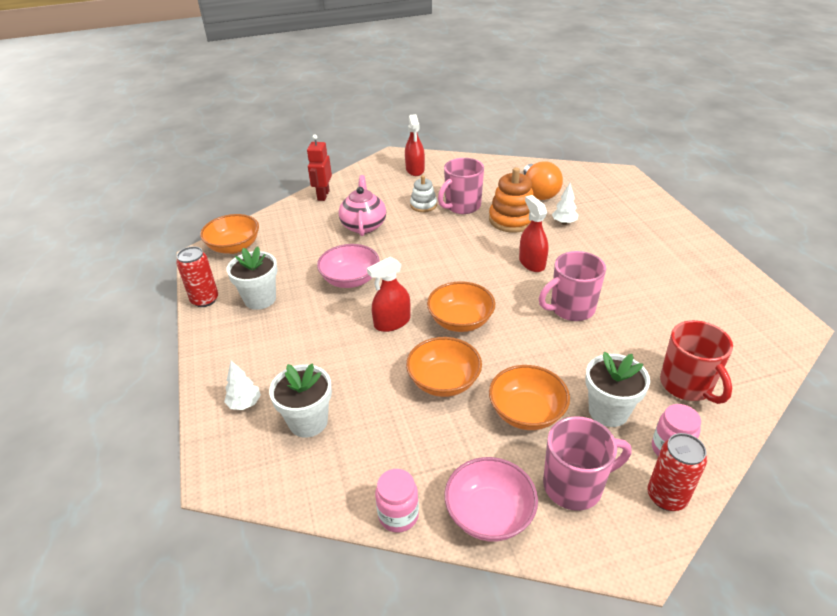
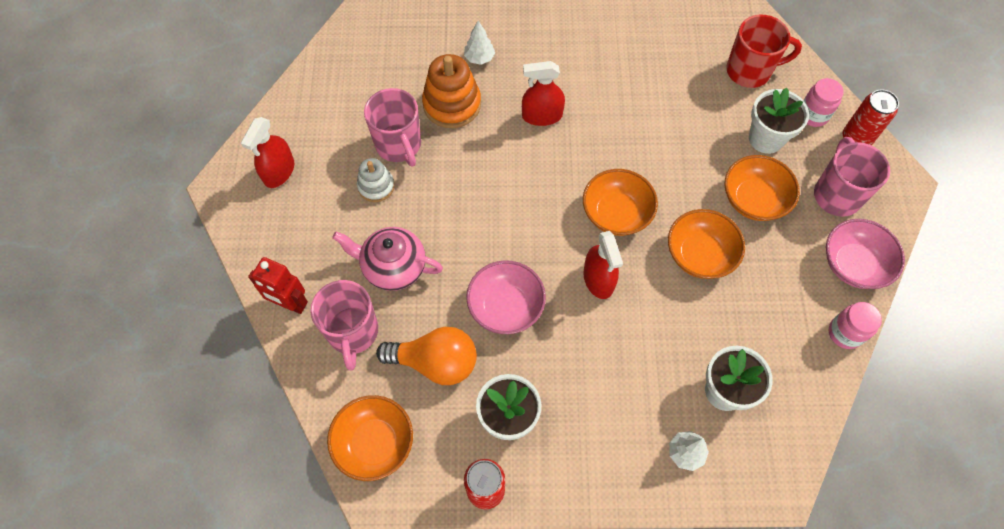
camera: 75 degrees left, 25 degrees up
(415, 170) = (279, 171): red spray bottle -> red spray bottle turned 105 degrees clockwise
(538, 192) = (406, 57): orange light bulb -> orange light bulb (435, 362)
(571, 309) = (628, 111): pink mug -> pink mug (353, 332)

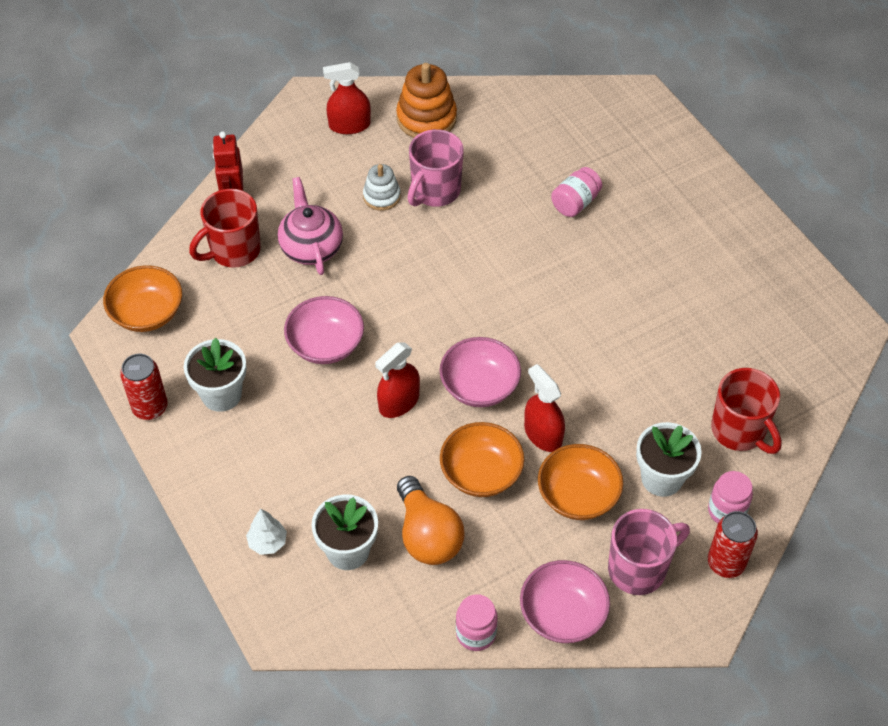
camera: 60 degrees right, 10 degrees down
(353, 332) = (234, 250): pink mug -> red mug
(435, 362) = (242, 319): orange light bulb -> orange light bulb (427, 535)
(452, 104) = (507, 207): orange stacking toy -> orange stacking toy (426, 118)
(479, 58) = (575, 202): white tree -> pink jar
(542, 116) = (546, 280): red spray bottle -> red spray bottle (543, 434)
(616, 213) = (479, 386): orange bowl -> pink bowl

